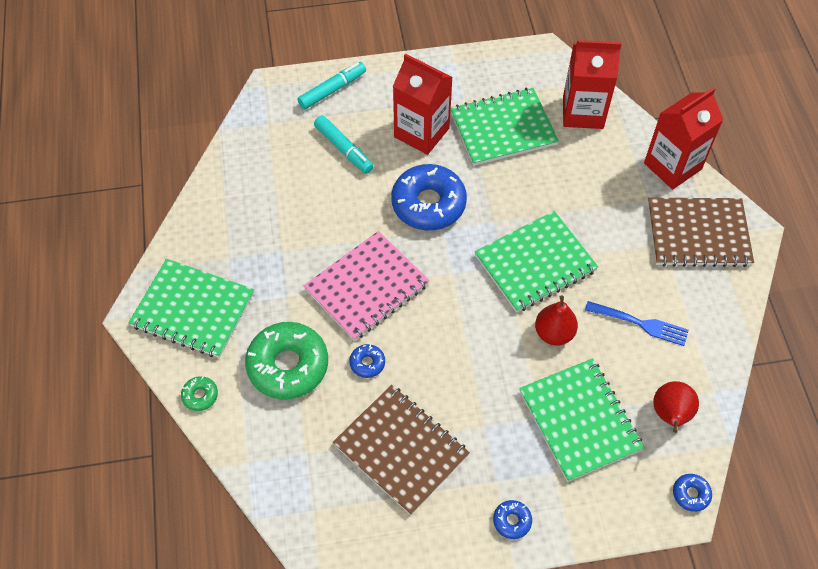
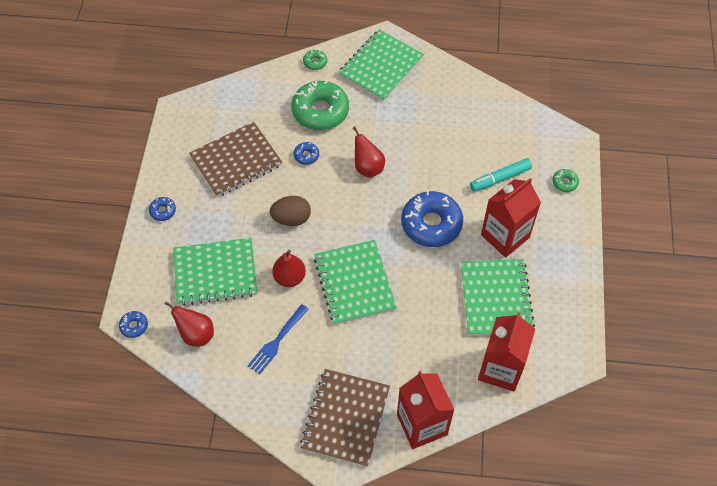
camera: 105 degrees right, 0 degrees up
(332, 90) = (564, 183): turquoise marker -> green donut
(366, 287) = (368, 168): pink notebook -> red pear
(470, 354) = (291, 219): none -> brown egg

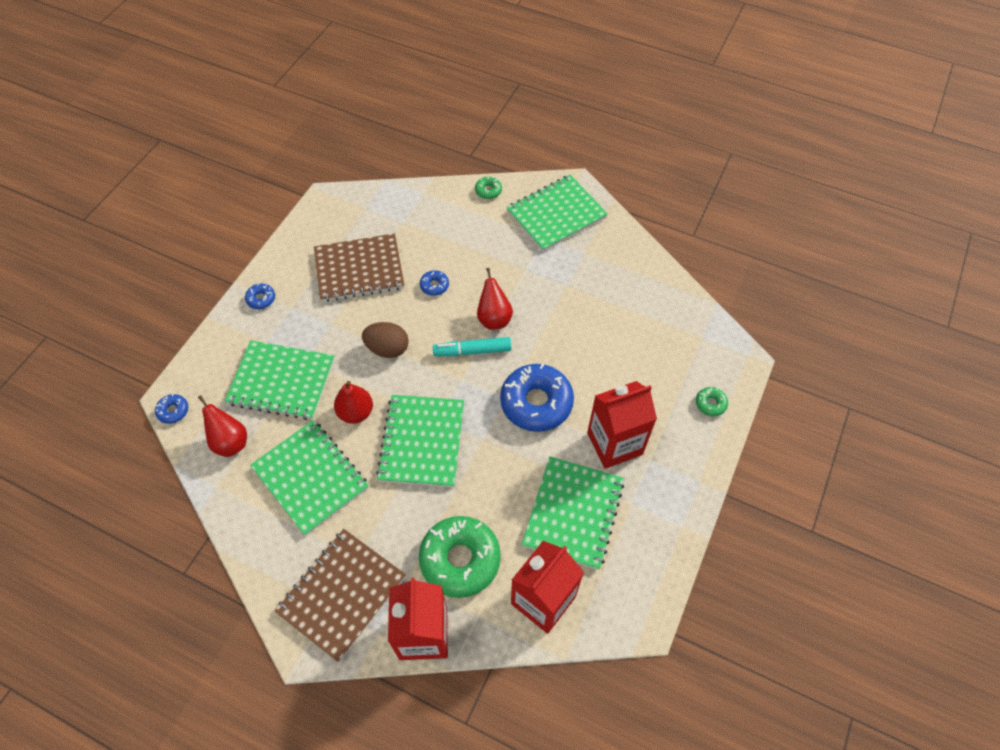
camera: 20 degrees right, 0 degrees up
(277, 340) = (310, 478): blue fork -> green notebook
(320, 111) = (470, 243): green donut -> green donut (460, 559)
(500, 178) = (636, 375): turquoise marker -> turquoise marker (472, 351)

